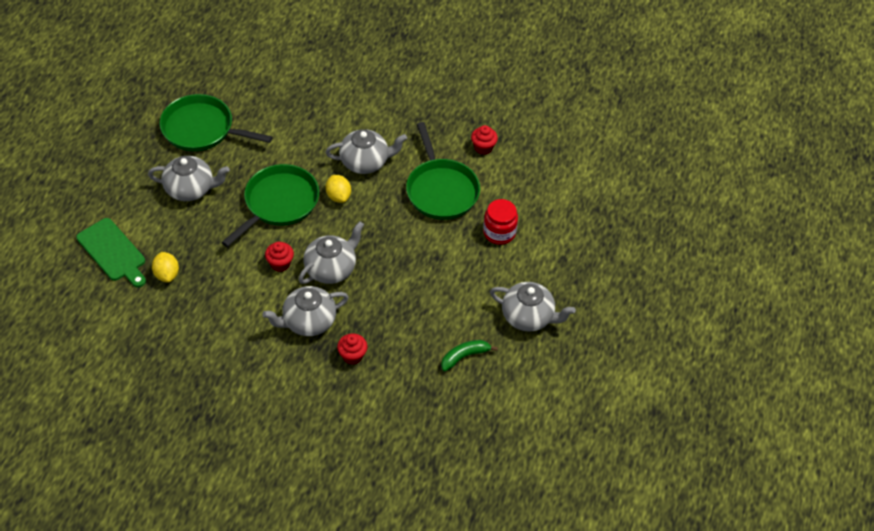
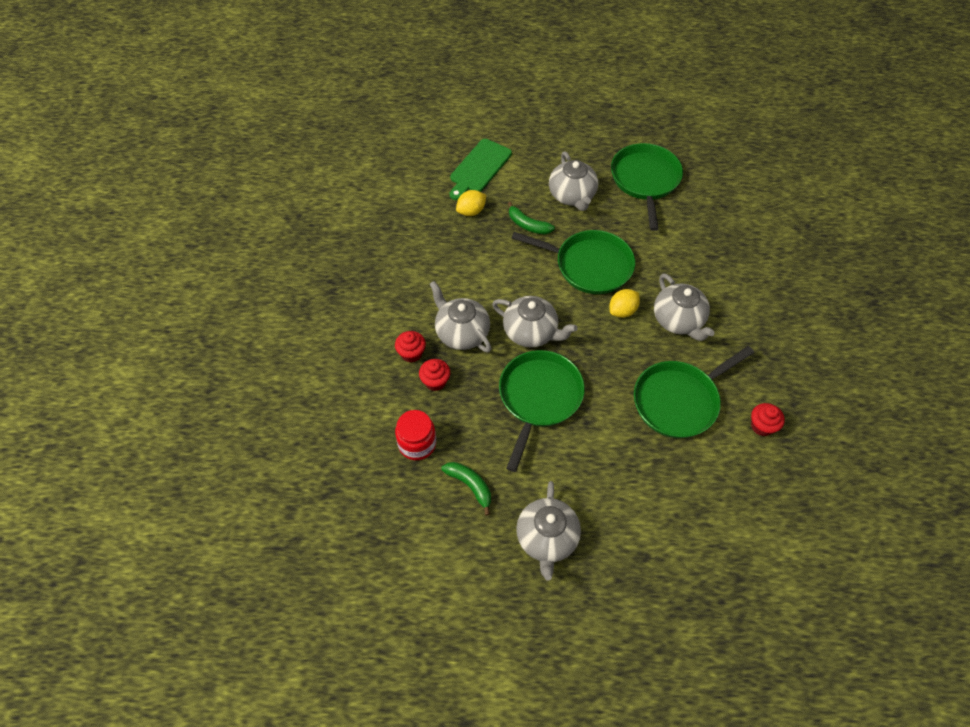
camera: 75 degrees right, 5 degrees up
(208, 234) = (528, 225): none -> green banana
(280, 264) = (519, 289): red cupcake -> red cupcake (411, 353)
(400, 283) = (539, 397): none -> green pan
(499, 232) = (649, 476): red jar -> red jar (417, 444)

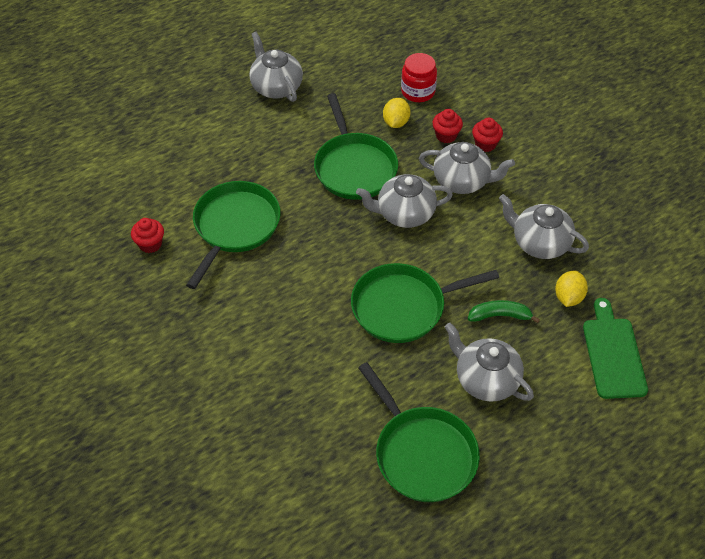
camera: 145 degrees right, 5 degrees down
(470, 485) = (356, 88): green banana -> none
(622, 311) = (337, 278): yellow lemon -> yellow lemon (396, 122)
(678, 320) = (278, 299): grey teapot -> grey teapot (539, 243)

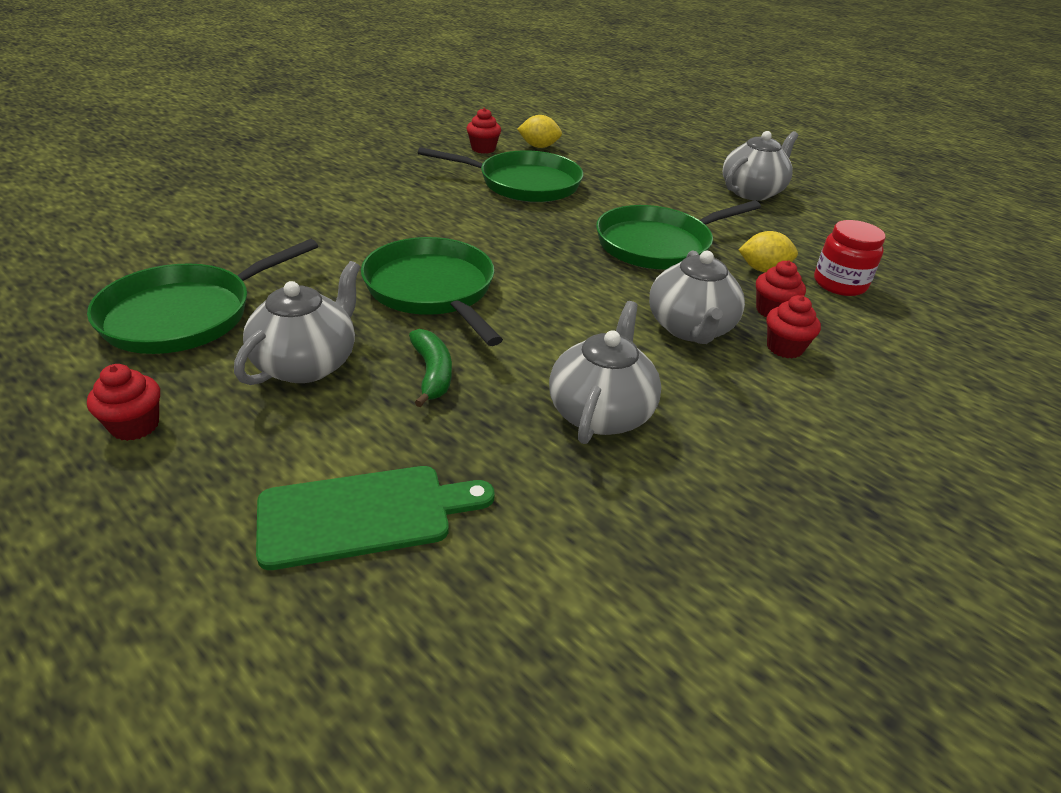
camera: 75 degrees right, 15 degrees down
(404, 214) = (598, 284): grey teapot -> none
(541, 464) = (135, 426): none -> red cupcake
(568, 297) = (488, 450): yellow lemon -> yellow lemon (539, 147)

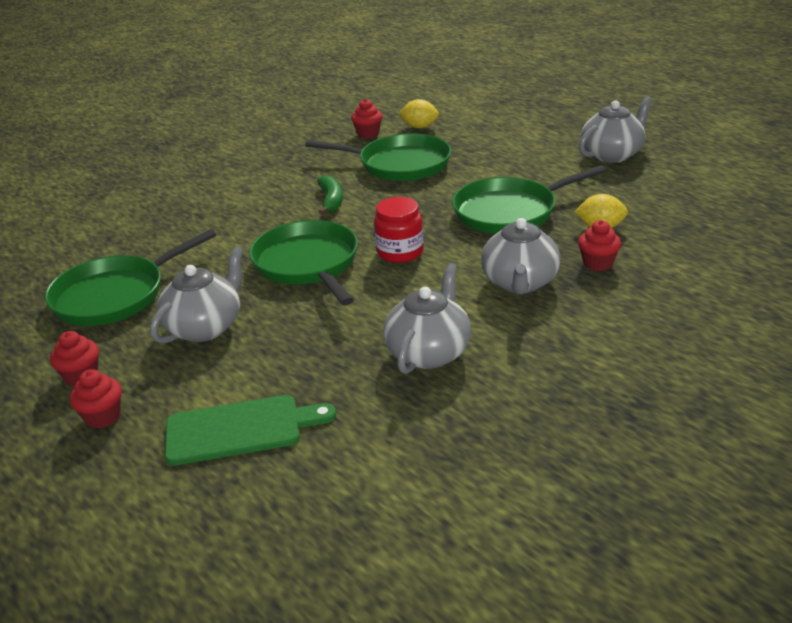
camera: 10 degrees right, 5 degrees down
(432, 373) = (300, 329): green banana -> green banana (331, 200)
(784, 348) = (598, 294): red cupcake -> red cupcake (103, 417)
(839, 284) = (668, 236): red jar -> red jar (400, 252)

